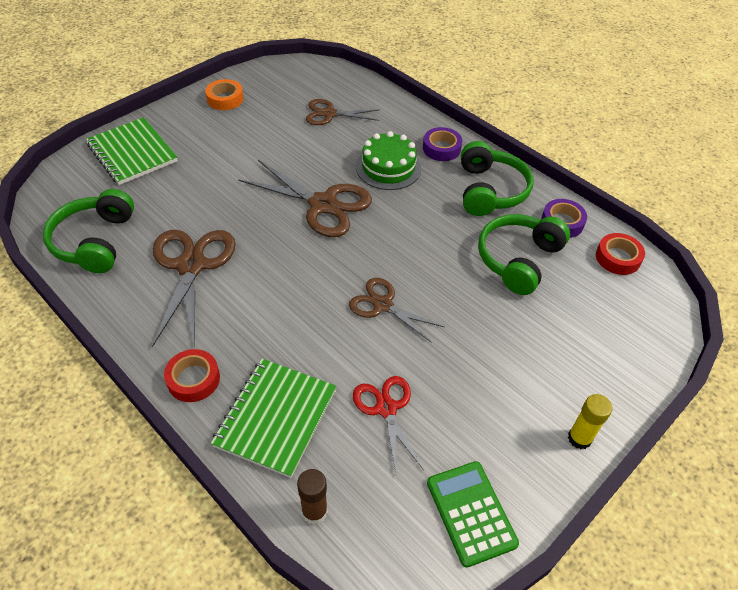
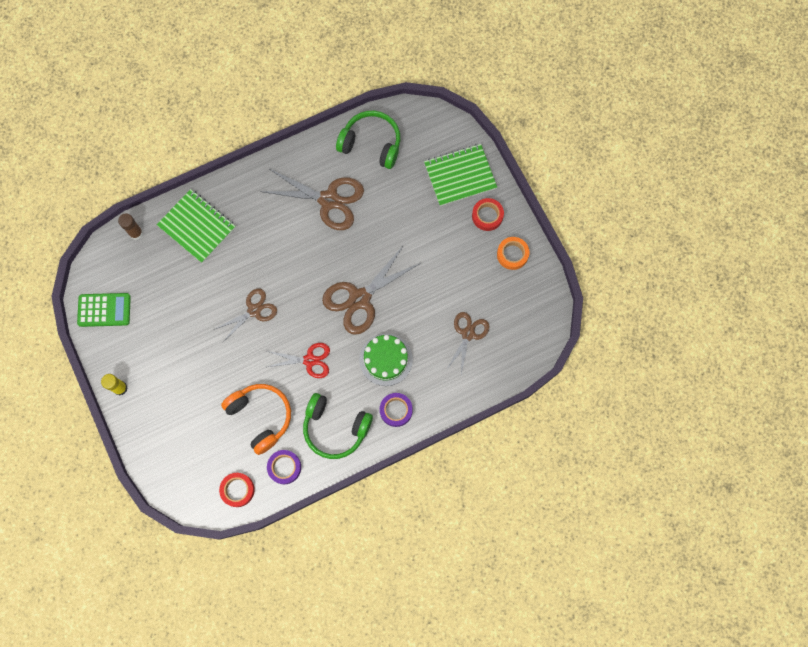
camera: 110 degrees right, 25 degrees up
(193, 379) = (239, 188): red tape -> red tape (487, 216)
(386, 408) = (180, 288): red scissors -> red scissors (309, 360)
(518, 259) = (261, 417): green headphones -> orange headphones

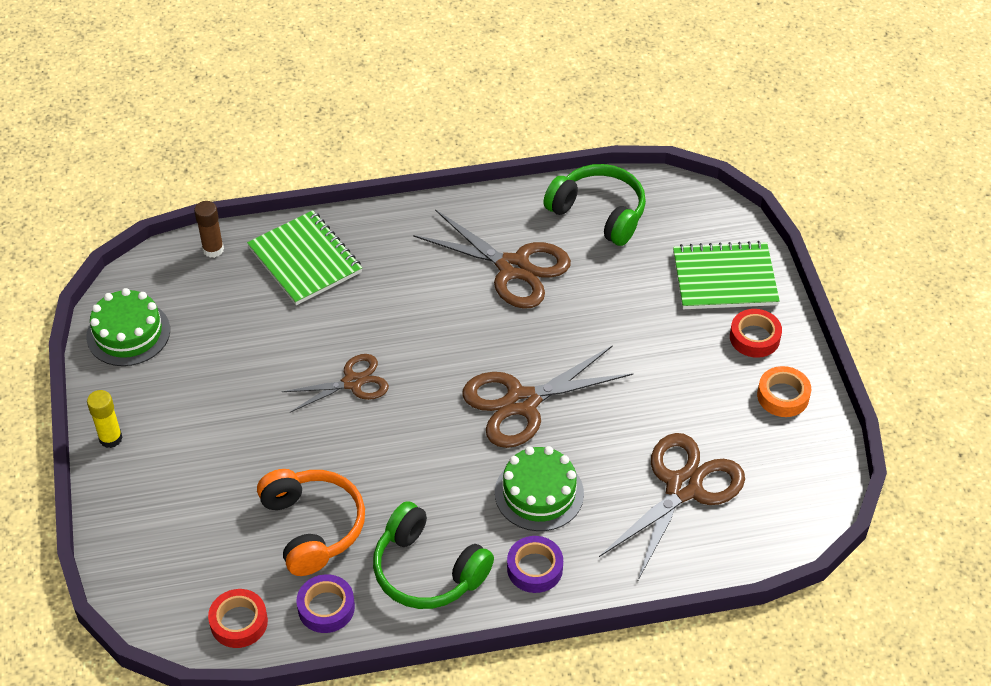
camera: 15 degrees right, 25 degrees down
(104, 310) = (128, 333): green calculator -> green cake
(309, 360) = (417, 467): red scissors -> none
(468, 334) = (683, 487): brown scissors -> brown scissors, size x1.62

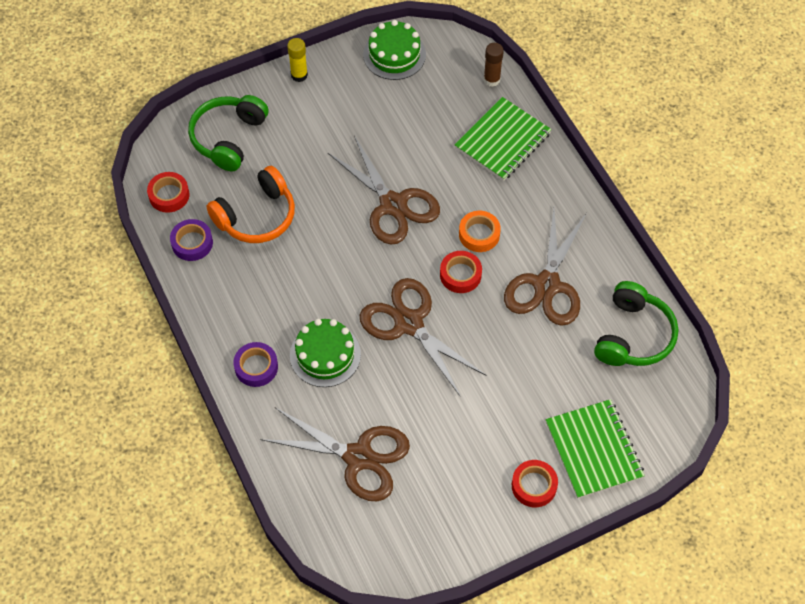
camera: 75 degrees right, 10 degrees up
(353, 382) = (393, 205): brown scissors -> brown scissors, size x1.62
(427, 571) = (237, 297): green headphones -> green headphones (228, 138)
(473, 340) = (460, 275): none -> red tape
(783, 396) = (476, 519): orange tape -> orange tape (479, 234)

